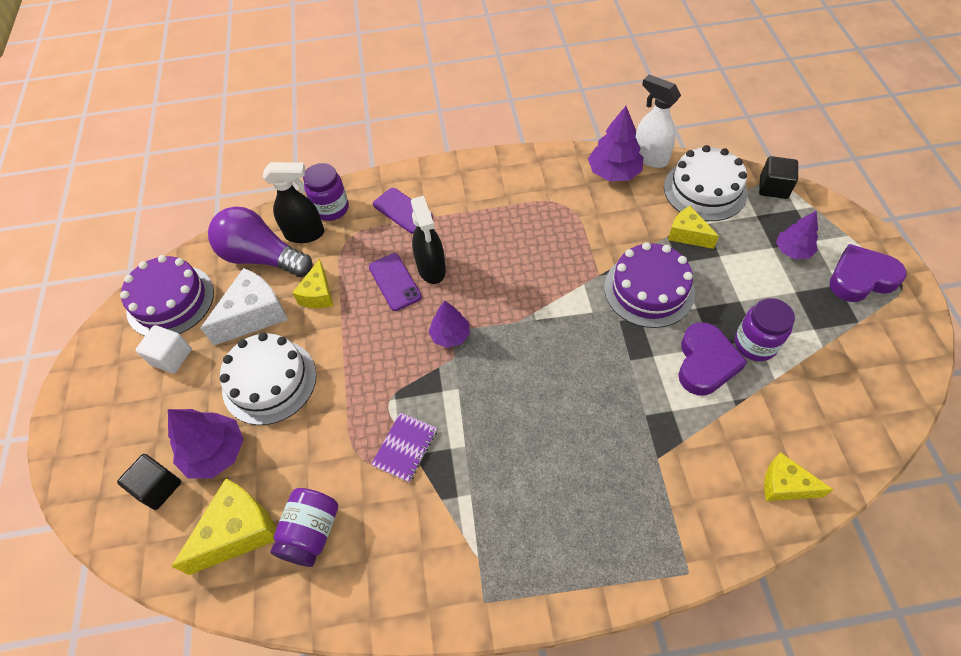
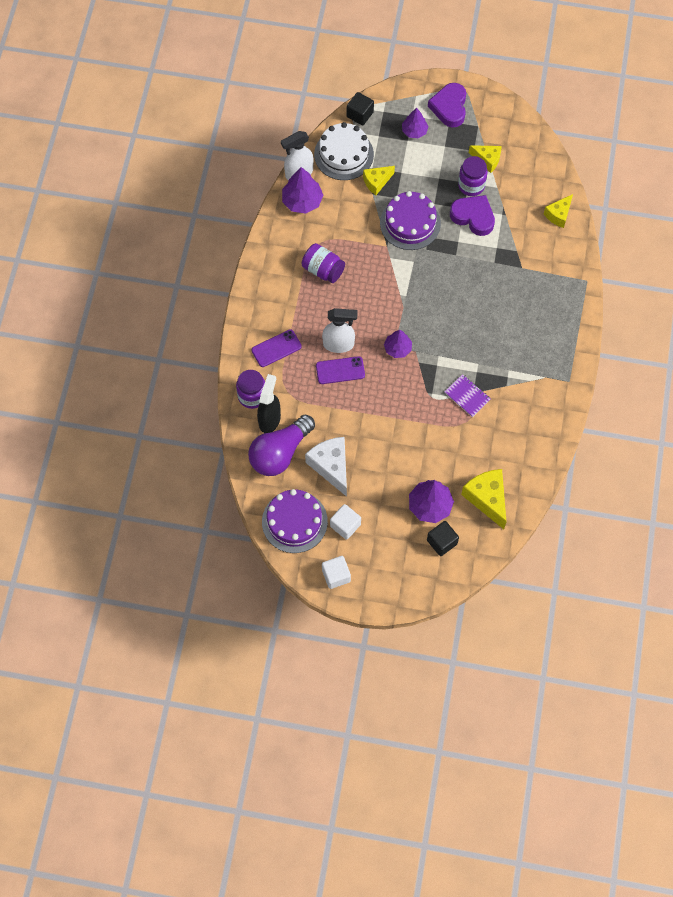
camera: 75 degrees left, 10 degrees up
(97, 369) = (336, 575): none -> white cube
(269, 381) = (390, 465): white cake -> none
(311, 532) = (501, 459): purple jar -> purple jar (323, 270)
(318, 294) = (330, 421): yellow cheese -> yellow cheese (487, 160)
(431, 269) = (339, 344): black spray bottle -> white spray bottle

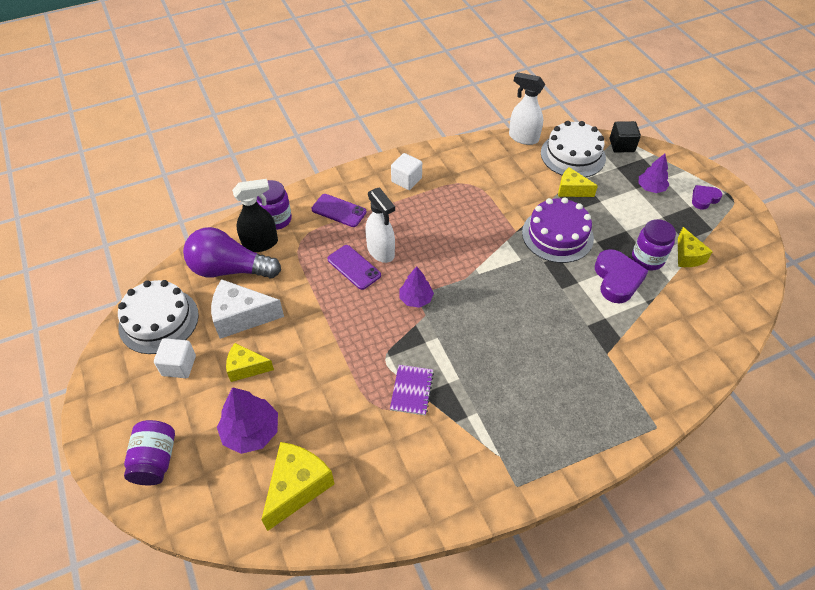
camera: 55 degrees right, 15 degrees down
(294, 521) = (159, 320): purple cake -> white cake
(302, 201) = (499, 153): purple tree -> none
(323, 270) = (447, 200): purple jar -> purple jar (155, 460)
(331, 466) = (241, 317): white cheese -> white cheese turned 120 degrees counterclockwise
(336, 575) = (112, 390): white cube -> white cube (406, 180)
(442, 542) = (211, 471): black cube -> none
(449, 107) = (704, 199): purple heart -> purple heart, size x0.59
(558, 215) = (701, 351): yellow cheese -> yellow cheese (246, 368)

